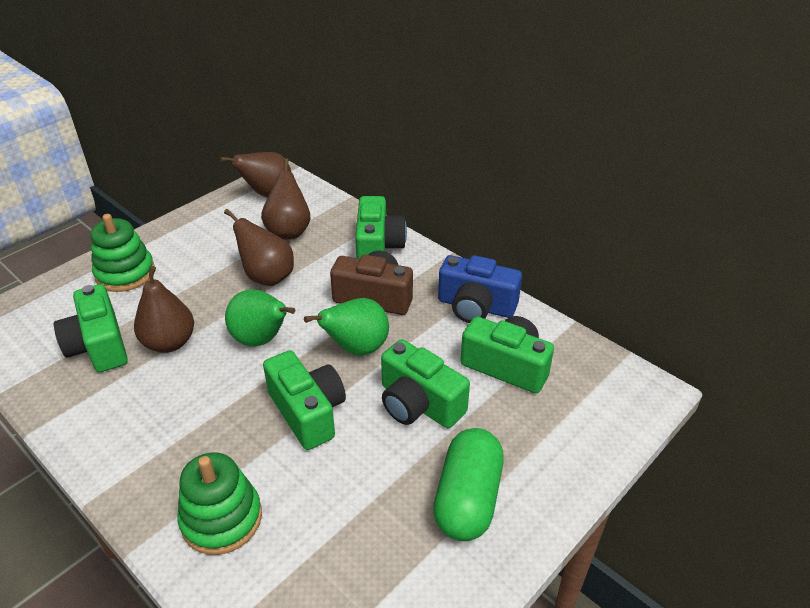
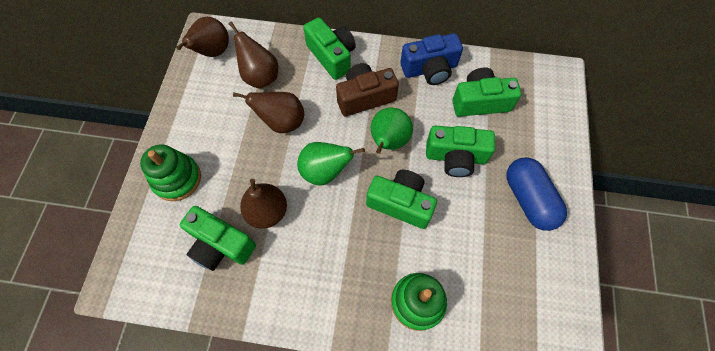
camera: 35 degrees left, 25 degrees up
(468, 498) = (528, 199): green capsule -> blue capsule

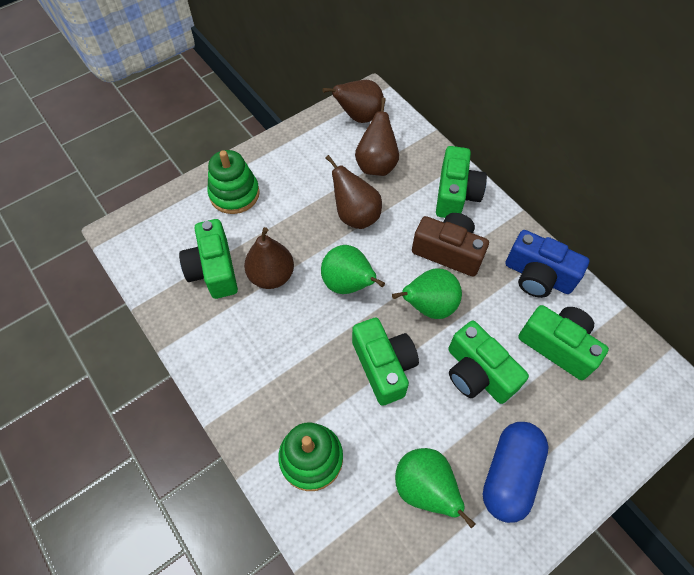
camera: 45 degrees right, 5 degrees down
(496, 252) = (424, 488): none -> green pear

